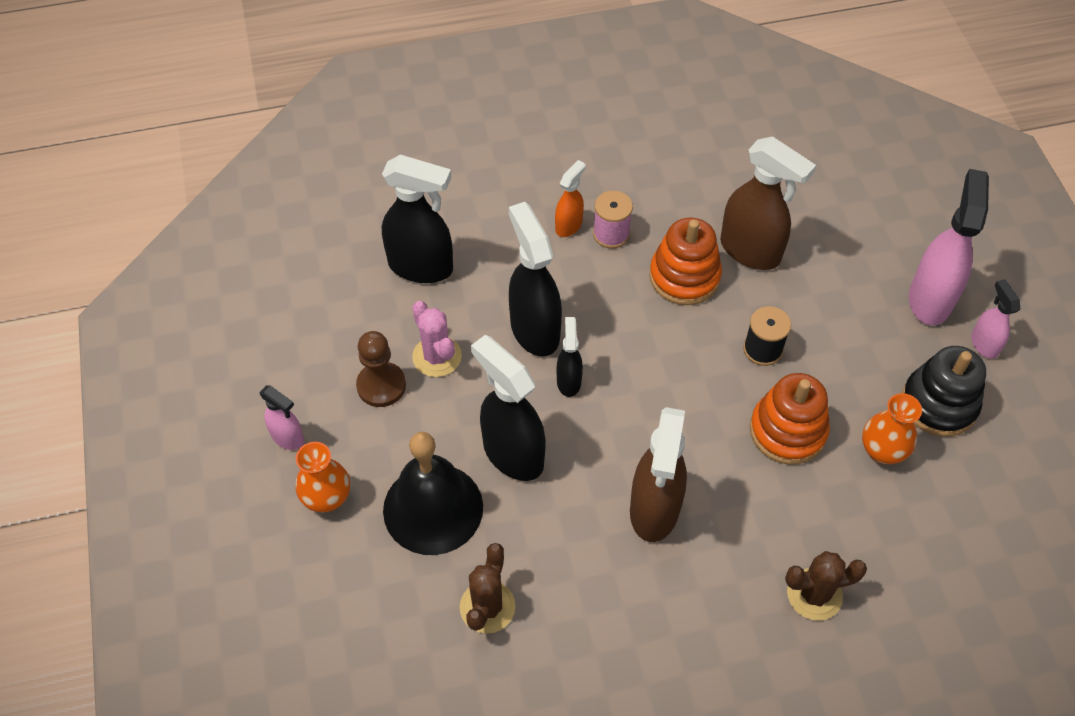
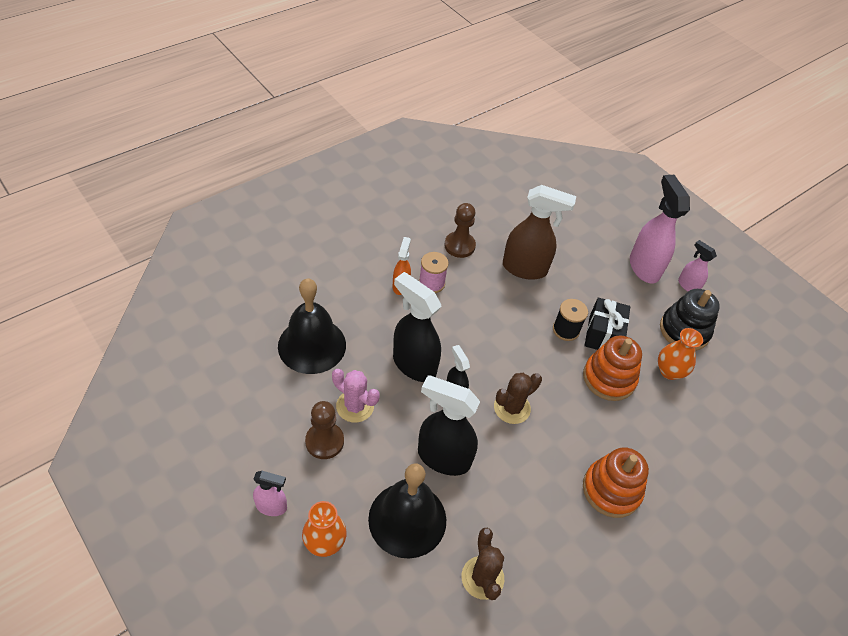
camera: 30 degrees left, 5 degrees down
(421, 267) = (312, 345): black spray bottle -> black bell
(654, 510) = (556, 462): brown spray bottle -> none
(675, 195) = (459, 246): none -> brown pawn
(684, 277) = (493, 297): orange stacking toy -> orange stacking toy (611, 490)
(812, 372) = (603, 335): none -> black gift
(814, 594) = (682, 480): brown cactus -> brown cactus (512, 408)

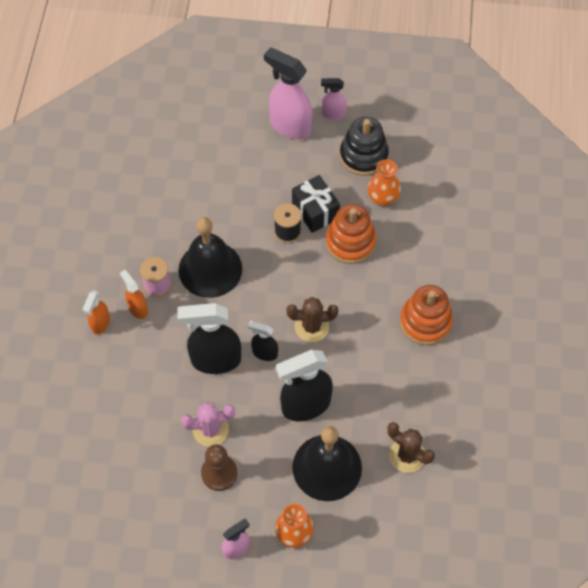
camera: 40 degrees left, 10 degrees up
(312, 345) = (129, 417): black bell -> black bell (210, 269)
(365, 273) = (100, 323): none -> orange spray bottle
(459, 246) = (143, 233): brown pawn -> none
(512, 408) = (311, 326): brown cactus -> brown cactus turned 75 degrees clockwise
(525, 269) = (210, 207): brown spray bottle -> none

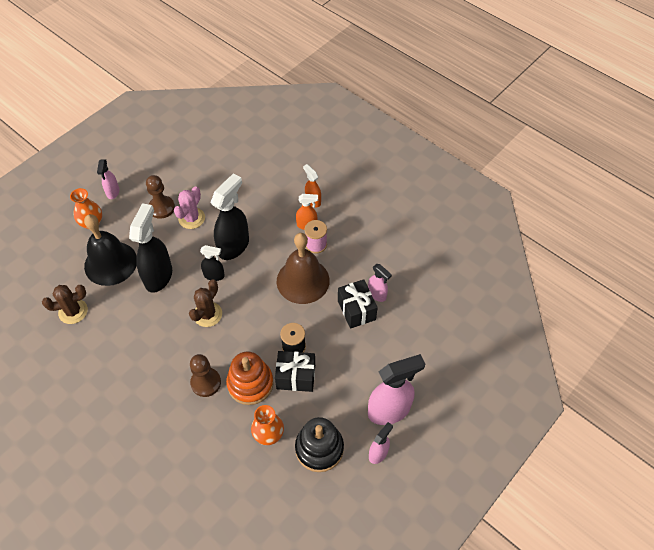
camera: 125 degrees right, 5 degrees down
(179, 198) = (377, 294): none -> pink spray bottle
(209, 205) = (356, 310): none -> black gift
(210, 269) = (303, 280): black bell -> brown bell
(264, 353) = (214, 275): black spray bottle -> black spray bottle turned 45 degrees clockwise
(379, 278) = (206, 382): none -> brown pawn
(425, 322) = (146, 389): orange stacking toy -> none

